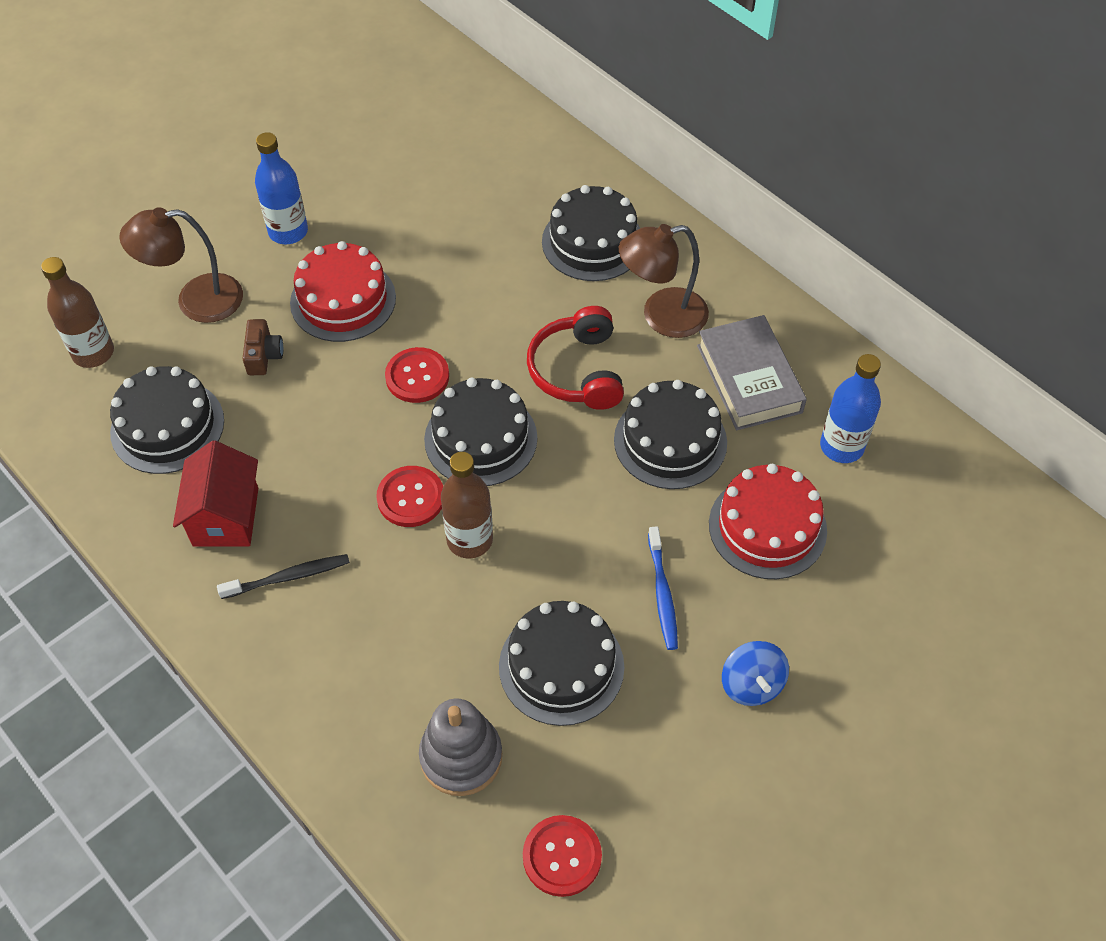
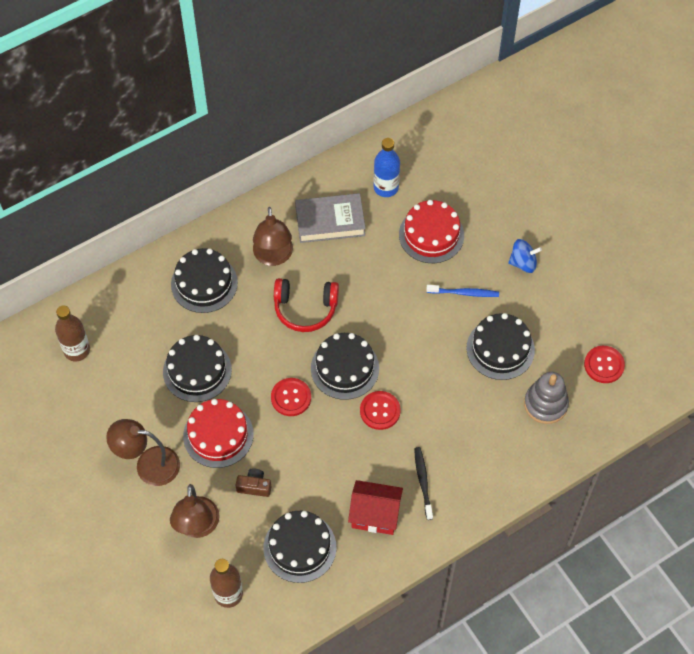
camera: 80 degrees left, 5 degrees up
(288, 231) = (148, 464): blue bottle -> brown lamp
(469, 540) = (414, 383): brown bottle -> brown bottle (77, 350)
(670, 441) = (366, 270): black cake -> black cake (197, 371)

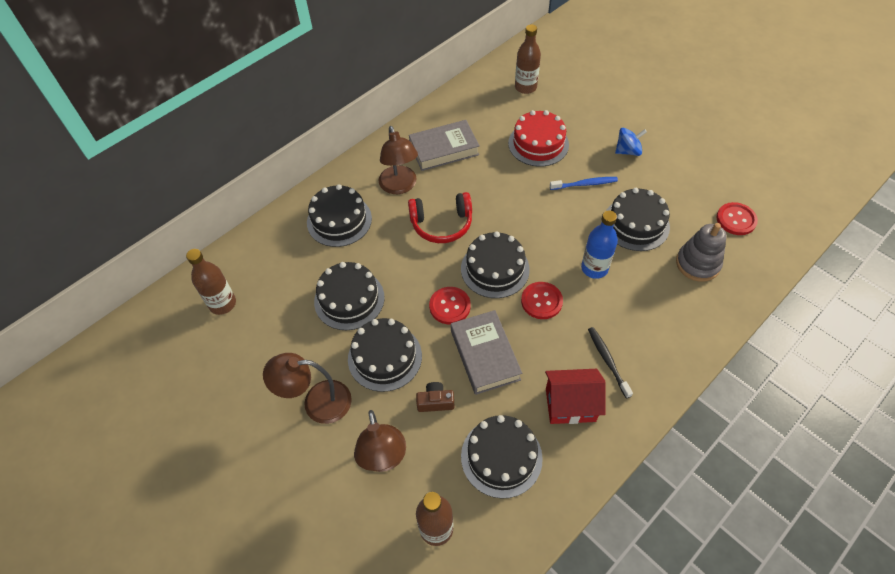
camera: 10 degrees left, 5 degrees down
(218, 435) = (385, 357): red cake -> black cake
(311, 452) = (485, 355): none -> grey book
(386, 187) = (486, 115): blue bottle -> blue bottle (594, 268)
(440, 160) = (525, 87): none -> brown bottle

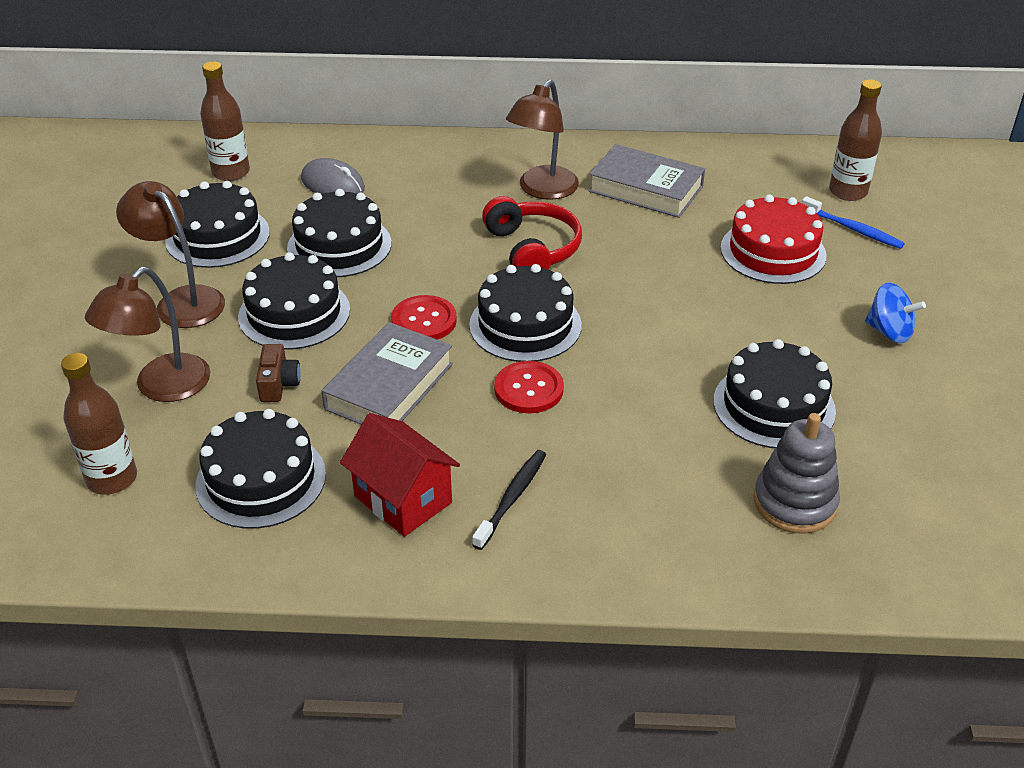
camera: 45 degrees right, 15 degrees down
(291, 265) = (333, 184): none -> grey mouse
(339, 220) = (435, 179): black cake -> black cake (217, 236)
(435, 402) = (278, 384): brown camera -> brown camera turned 45 degrees clockwise
(441, 224) = (533, 249): red headphones -> red headphones turned 150 degrees counterclockwise
(584, 184) = (769, 324): blue toothbrush -> blue toothbrush (852, 229)
(594, 268) = (644, 407): blue bottle -> none
(736, 220) = (937, 502): red button -> none

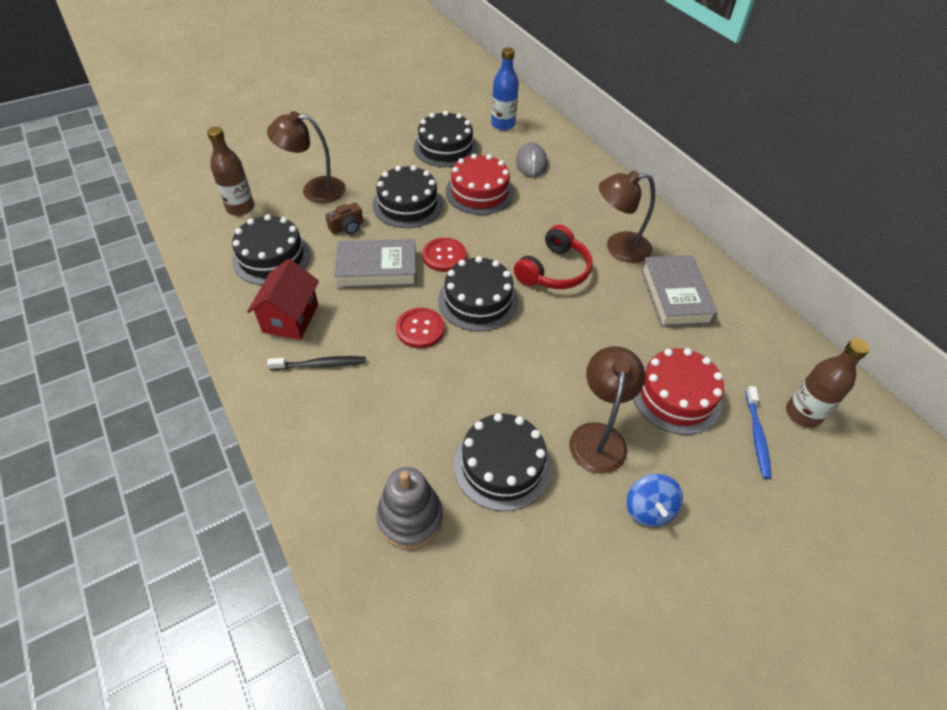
camera: 55 degrees right, 10 degrees up
(182, 300) = (384, 162): brown lamp -> brown lamp (598, 436)
(231, 172) = (503, 124): brown bottle -> blue bottle
(339, 245) = (479, 192): black cake -> red cake

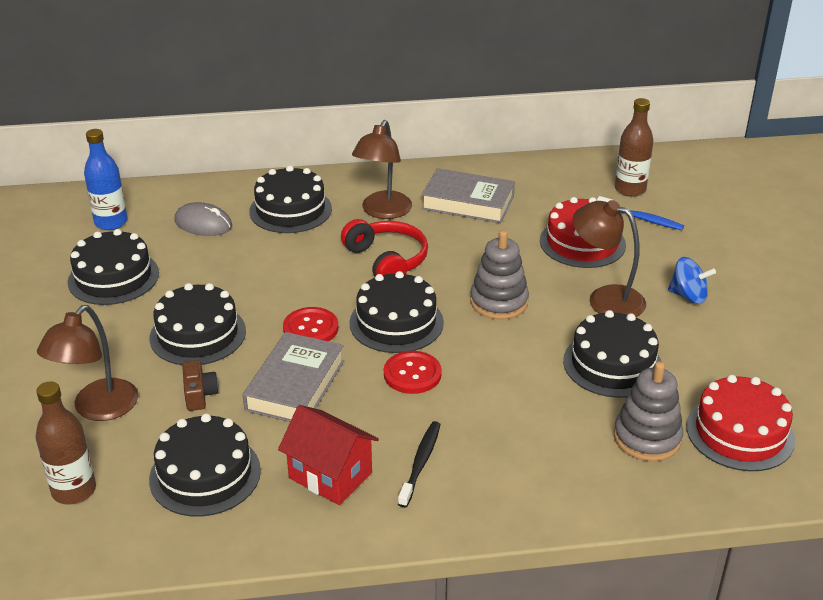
camera: 65 degrees left, 15 degrees down
(479, 192) = (222, 274): red cake -> red cake (740, 432)
(544, 357) = (499, 302): none -> grey stacking toy
(581, 198) = (290, 210): none -> black cake

